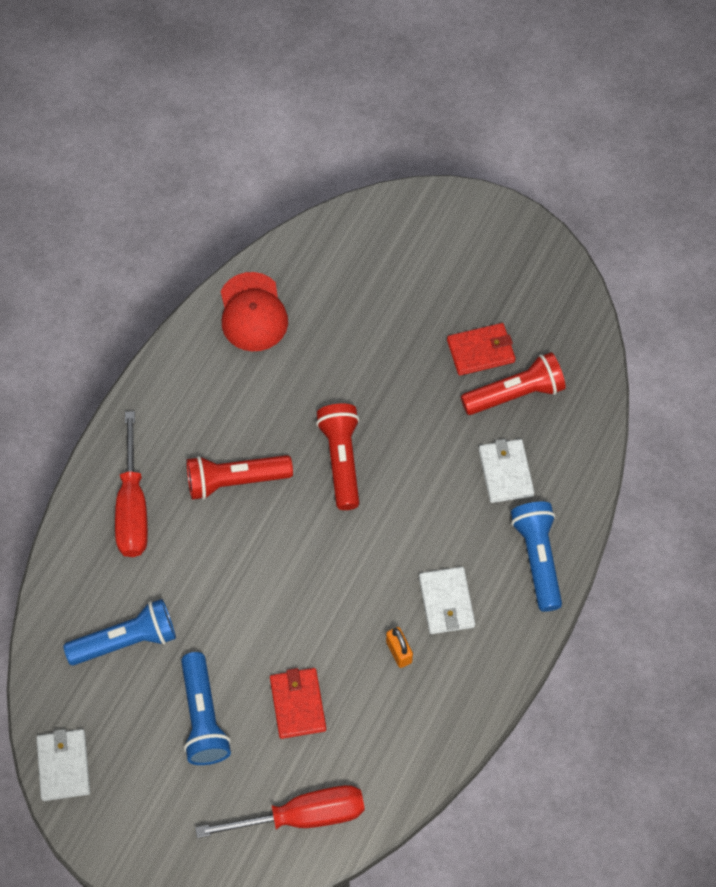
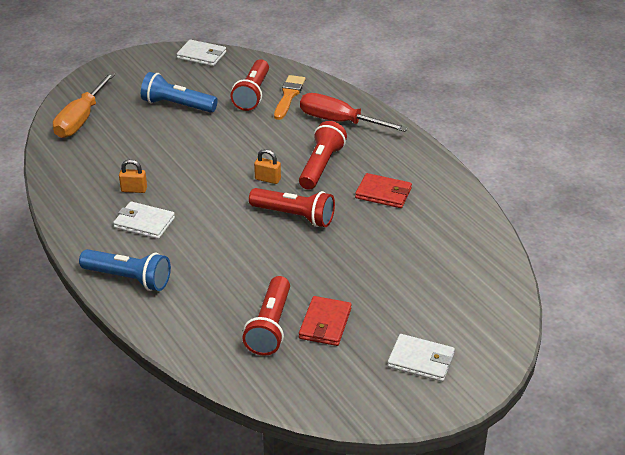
camera: 120 degrees right, 25 degrees down
(106, 595) = (289, 96): none -> orange brush
(126, 641) = (252, 94): blue flashlight -> red flashlight
(253, 312) = (453, 218): red cap -> none
(293, 522) = (267, 179): none -> orange padlock
(297, 704) = (146, 140): red wallet -> red wallet (383, 193)
(301, 816) = (81, 119): red screwdriver -> orange screwdriver
(505, 472) = (210, 292): white wallet -> white wallet (421, 360)

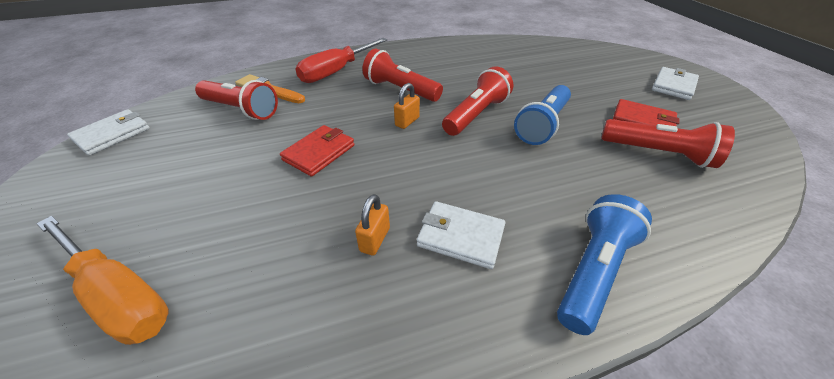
camera: 75 degrees left, 5 degrees up
(144, 223) = (460, 236): white wallet -> white wallet turned 75 degrees clockwise
(177, 105) = (202, 169): blue flashlight -> blue flashlight (542, 125)
(383, 193) = (455, 68): red wallet -> red wallet (319, 152)

